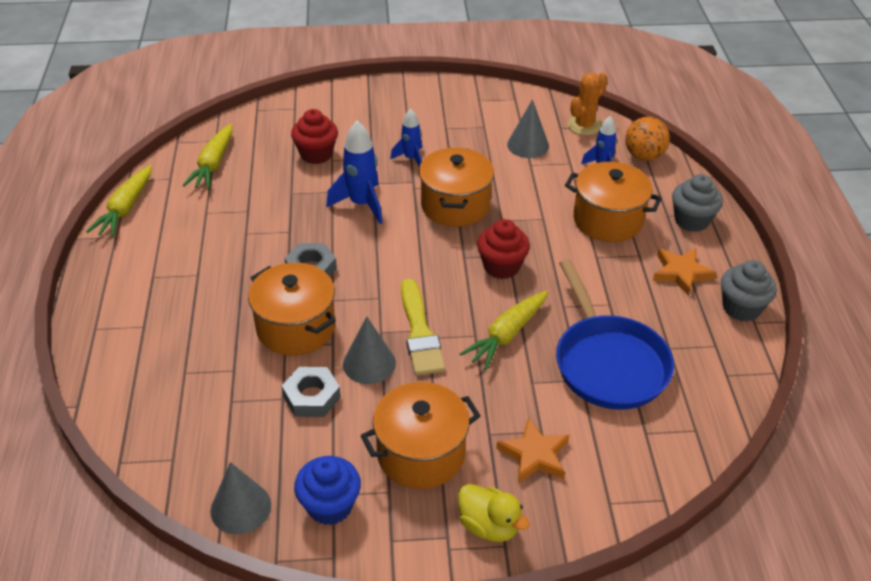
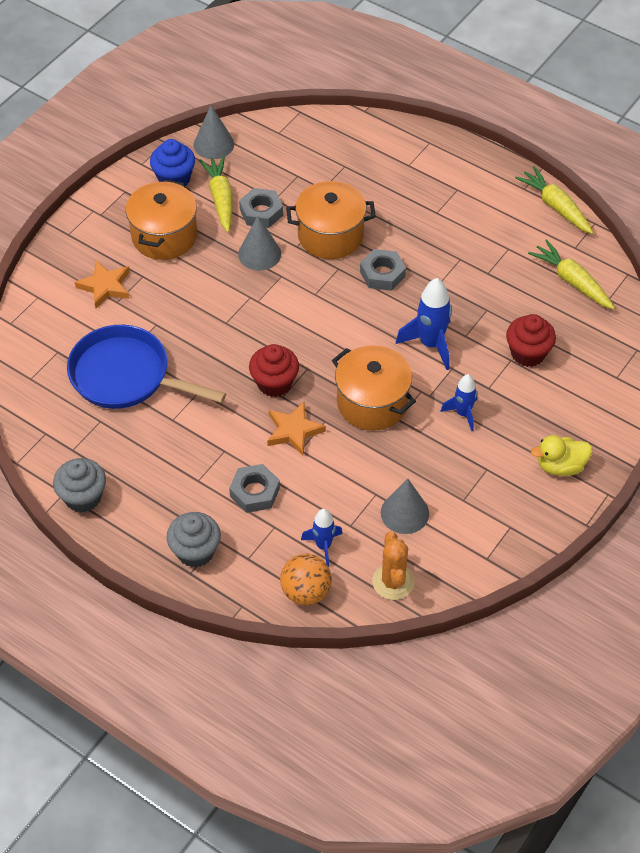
camera: 130 degrees right, 10 degrees up
(420, 333) = (258, 295): yellow brush -> none
(489, 526) = (86, 235): yellow duck -> yellow duck (560, 466)
(507, 335) = (208, 340): yellow carrot -> yellow carrot (221, 199)
(607, 220) = (255, 492): orange pot -> grey nut
(681, 273) = (152, 491): orange star -> orange star (293, 431)

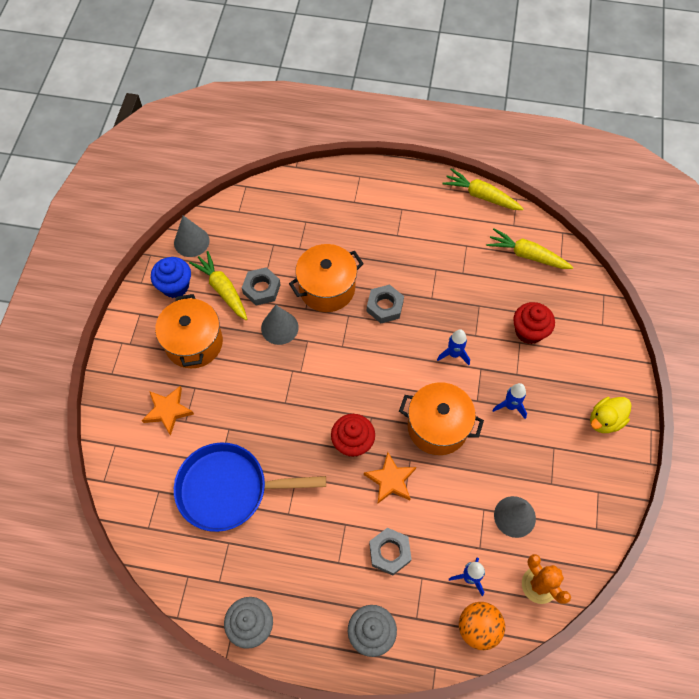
camera: 25 degrees left, 10 degrees up
(430, 344) = (454, 354): blue rocket -> blue rocket, size x0.62

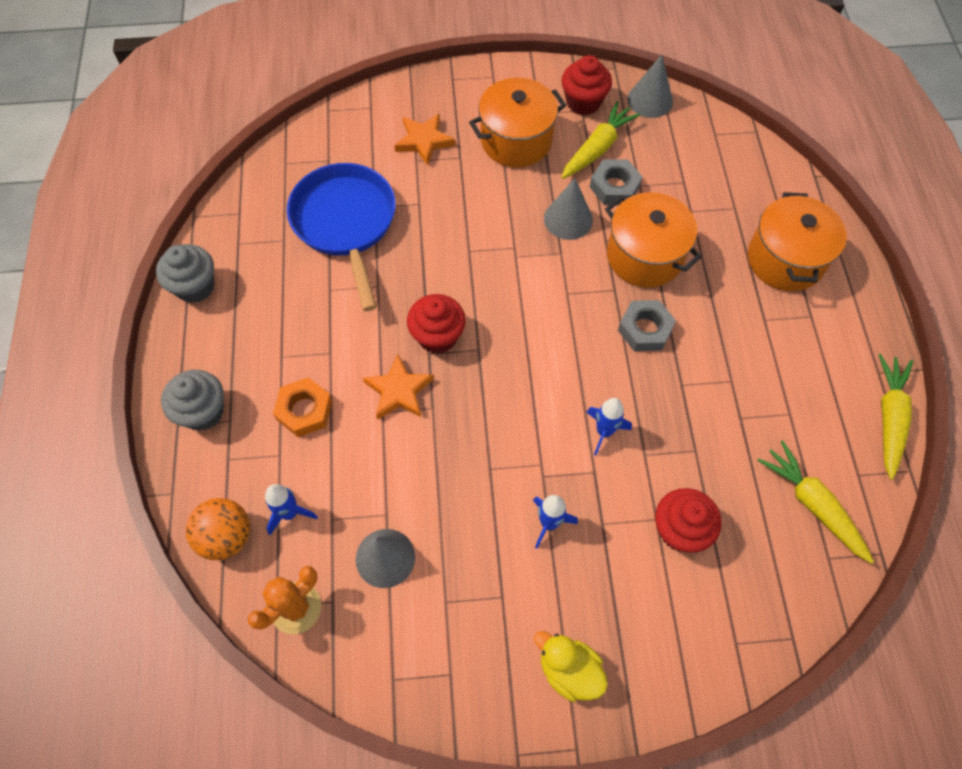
camera: 75 degrees right, 0 degrees up
(175, 286) = (583, 102): blue cupcake -> red cupcake
(389, 552) = (304, 410): grey nut -> orange nut
(437, 427) = (488, 432): orange pot -> orange pot (785, 260)
(527, 255) = (813, 505): yellow carrot -> yellow carrot turned 45 degrees counterclockwise

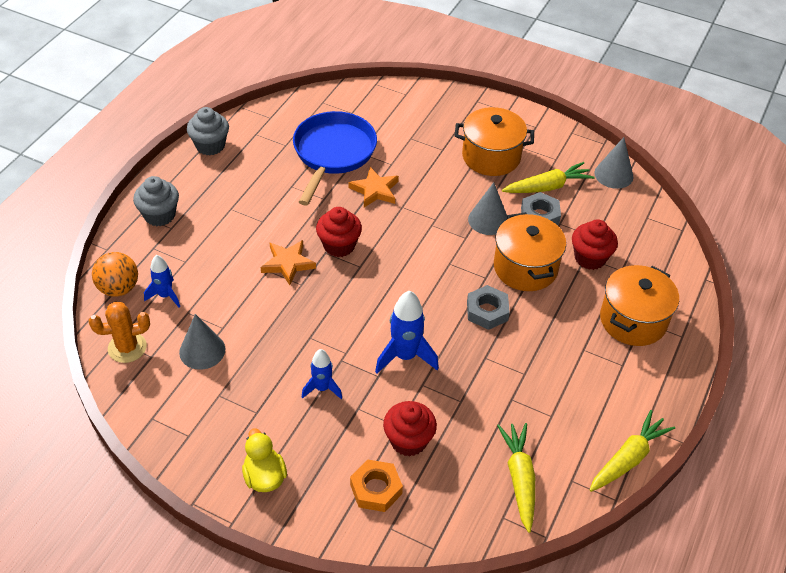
camera: 30 degrees right, 15 degrees down
(304, 410) = (220, 245): orange nut -> orange nut (376, 489)
(424, 141) = (425, 129): orange star -> orange star (375, 190)
(583, 102) = (561, 154): red cupcake -> red cupcake (590, 258)
(604, 431) = (405, 356): blue rocket -> blue rocket, size x1.60

